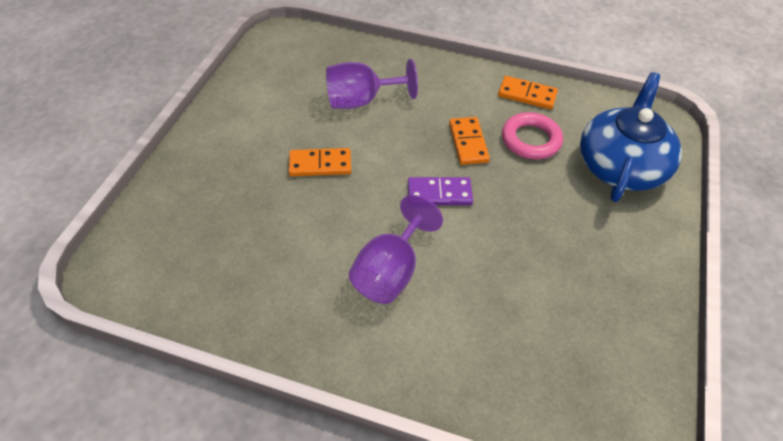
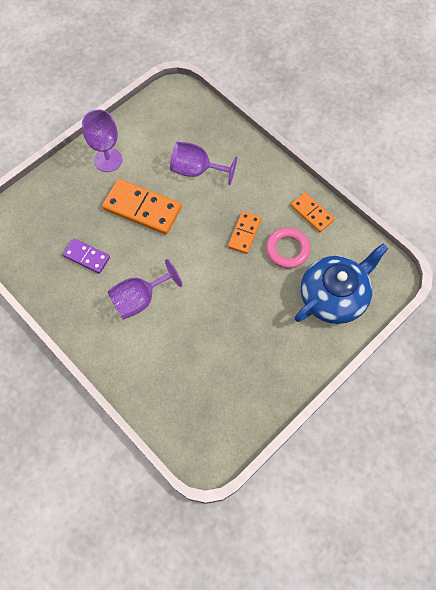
camera: 30 degrees right, 15 degrees up
(238, 129) = (108, 160): none -> purple goblet
(320, 164) = (142, 208): orange domino -> orange domino, size x1.72
(439, 193) = (201, 262): purple domino -> purple domino (87, 257)

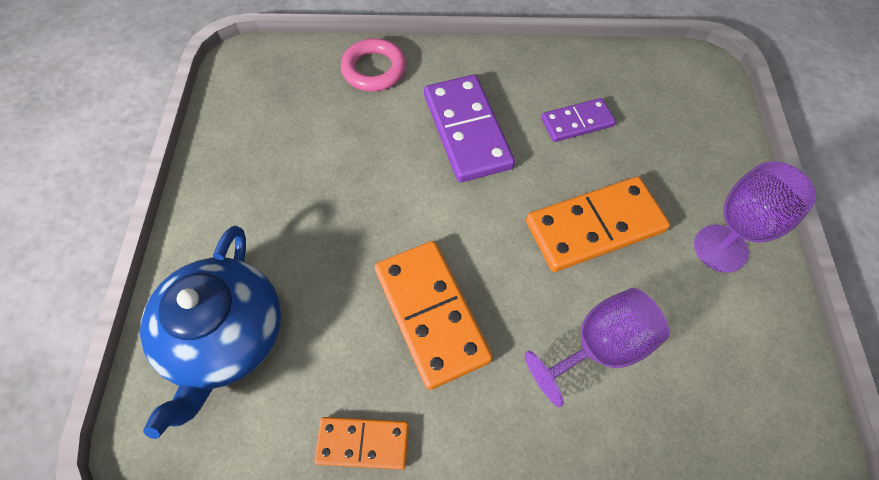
camera: 135 degrees right, 5 degrees down
(140, 299) = (466, 131): purple goblet -> purple domino
(244, 233) = (431, 314): orange domino -> orange domino, size x1.72
(287, 250) = (348, 345): pink ring -> pink ring (374, 69)

